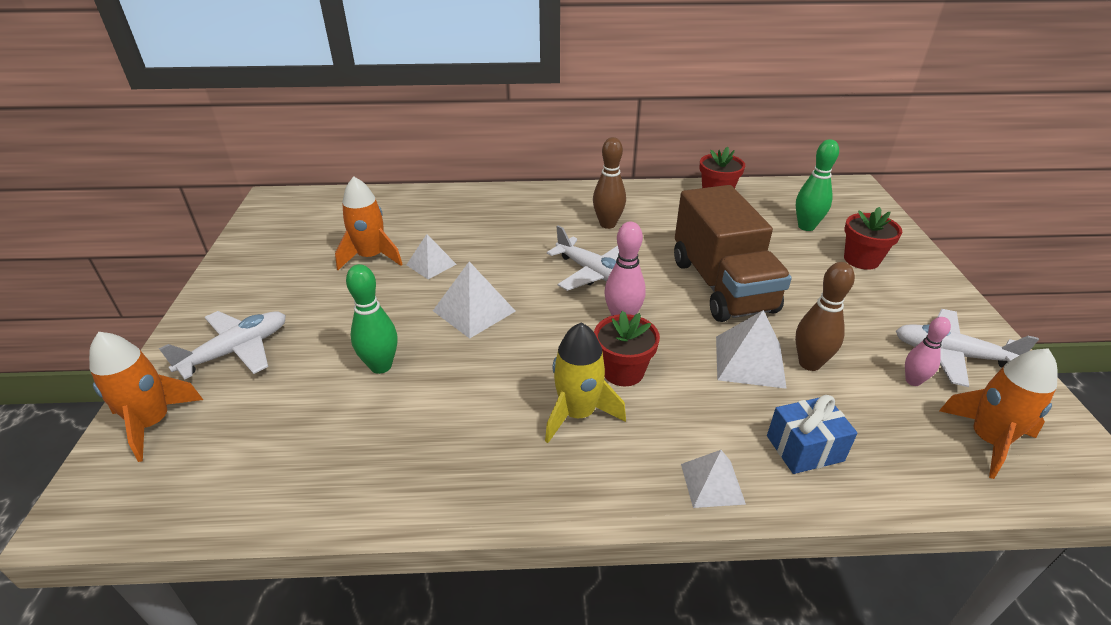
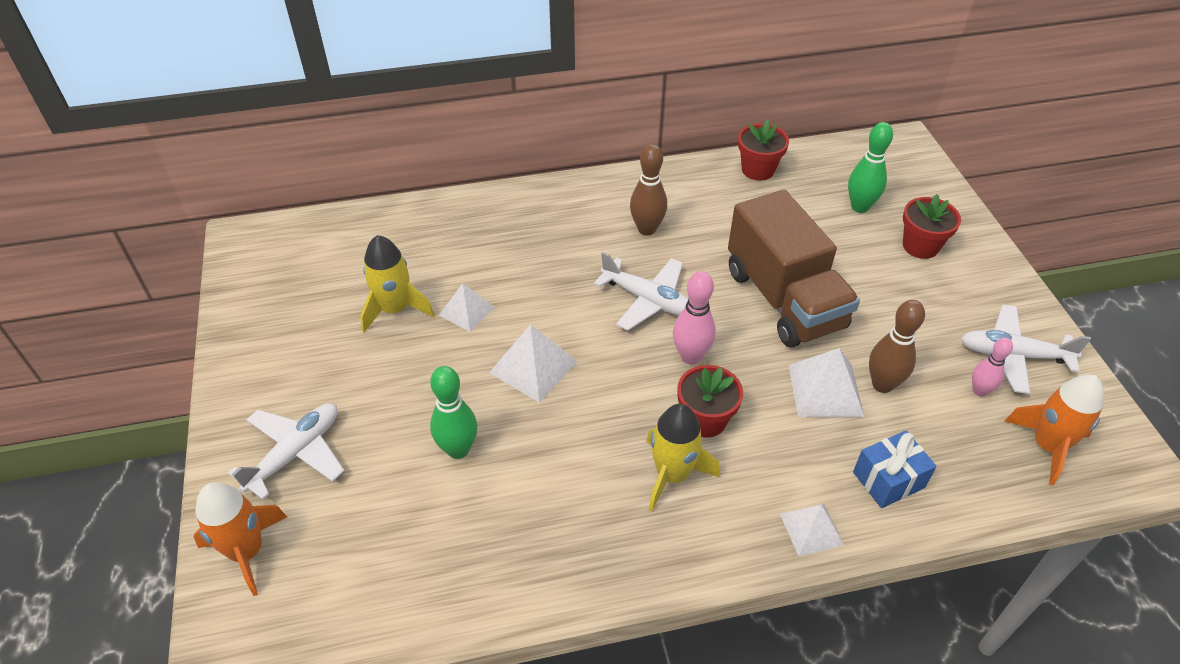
camera: 10 degrees left, 10 degrees up
(371, 257) = (395, 309): orange rocket -> yellow rocket

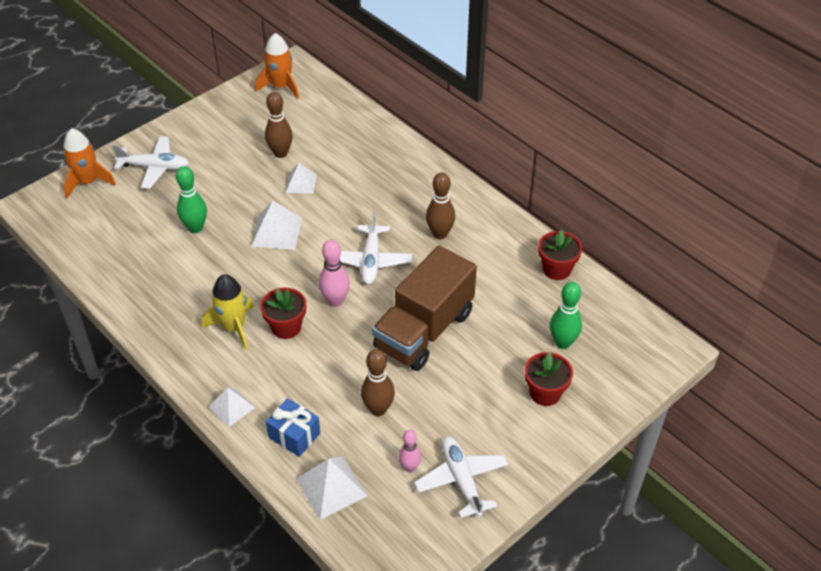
camera: 60 degrees right, 0 degrees up
(395, 309) = (280, 153): yellow rocket -> brown bowling pin
(825, 390) = (352, 379): white pyramid -> white pyramid (331, 487)
(1047, 446) = (381, 520): orange rocket -> orange rocket (281, 86)

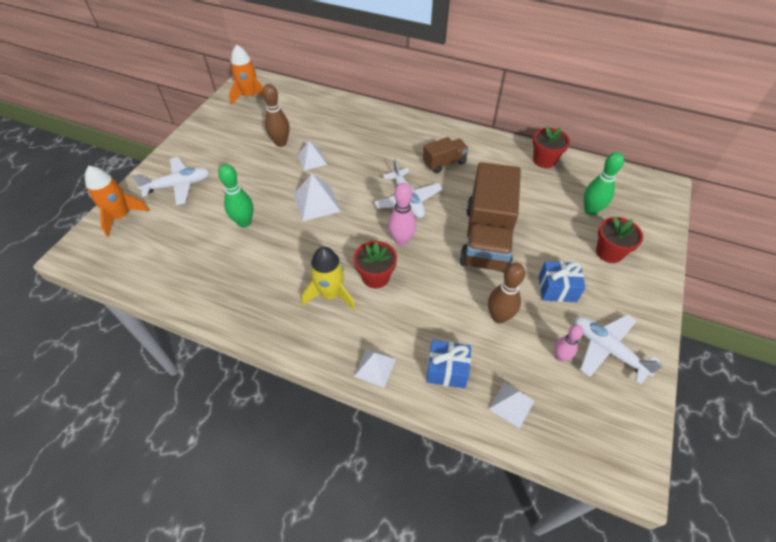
camera: 25 degrees left, 5 degrees up
(331, 487) = (511, 404): white pyramid -> white pyramid, size x0.66
(440, 234) = (444, 163): brown bowling pin -> brown truck
(458, 406) = (557, 289): none -> blue gift

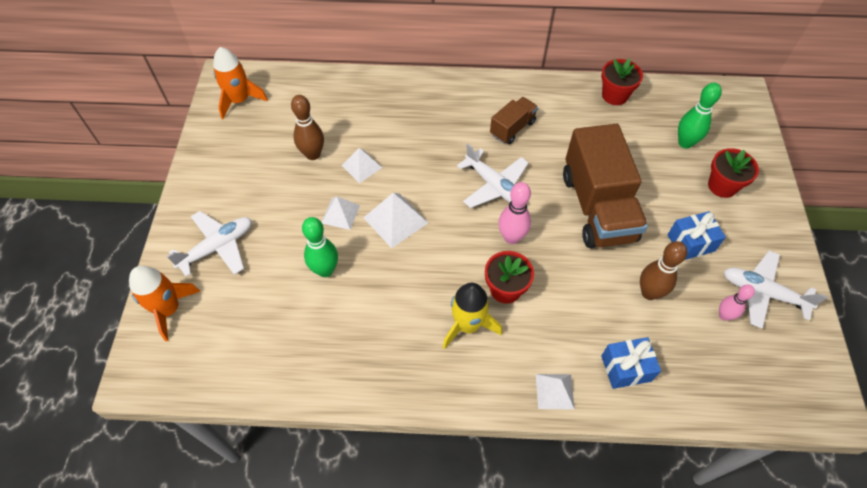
camera: 20 degrees left, 5 degrees up
(511, 404) = (701, 382): white pyramid -> white pyramid (340, 214)

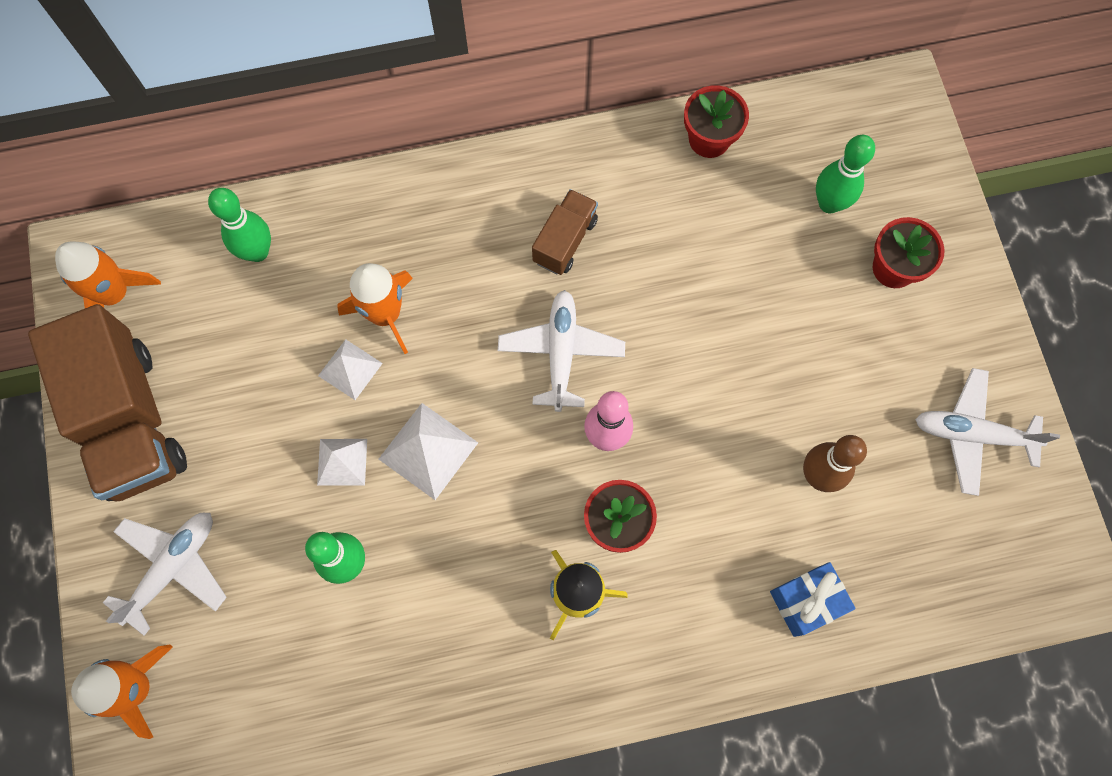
camera: 15 degrees left, 15 degrees up
(313, 154) = (267, 367): brown bowling pin -> none
(328, 97) = (257, 252): none -> green bowling pin
(392, 143) = (385, 314): none -> orange rocket
(494, 186) = (561, 353): white plane -> white plane turned 120 degrees counterclockwise
(554, 391) = (717, 662): white pyramid -> none
(597, 207) = (721, 351): brown truck -> brown truck (130, 420)
(691, 243) = (863, 378): blue gift -> none
(724, 315) = (924, 484): pink bowling pin -> none

